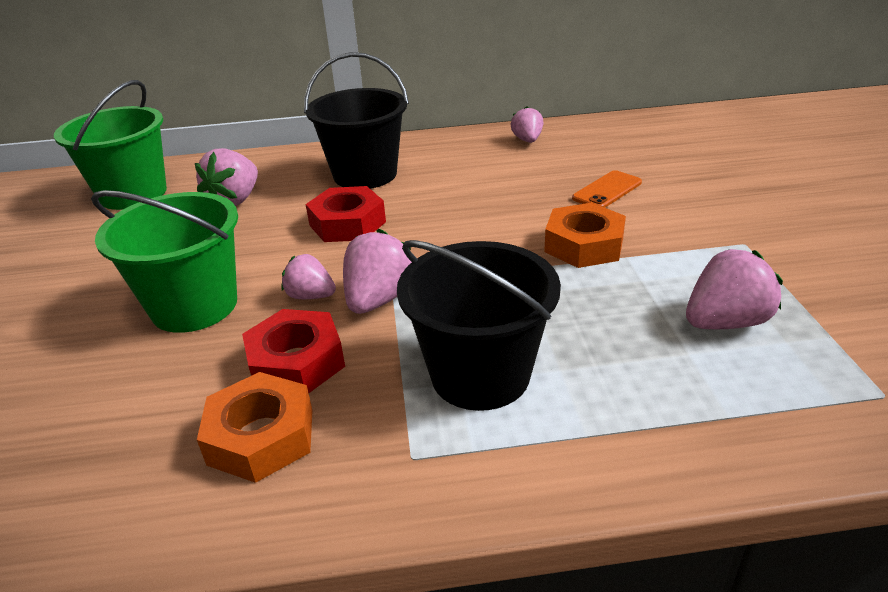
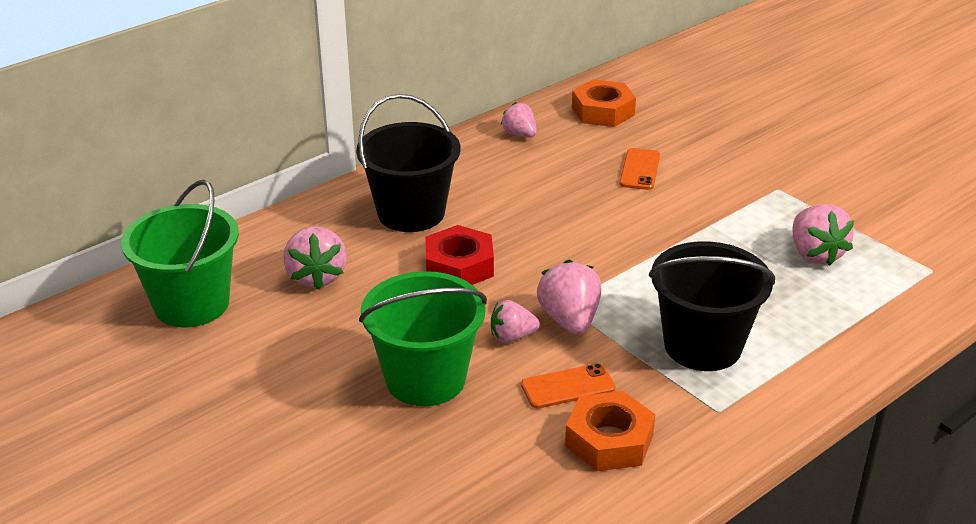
camera: 35 degrees left, 0 degrees up
(296, 362) = (568, 386): red nut -> orange phone
(584, 245) = (671, 225): orange nut -> orange nut (603, 111)
(725, 322) = (815, 254): pink strawberry -> pink strawberry turned 135 degrees clockwise

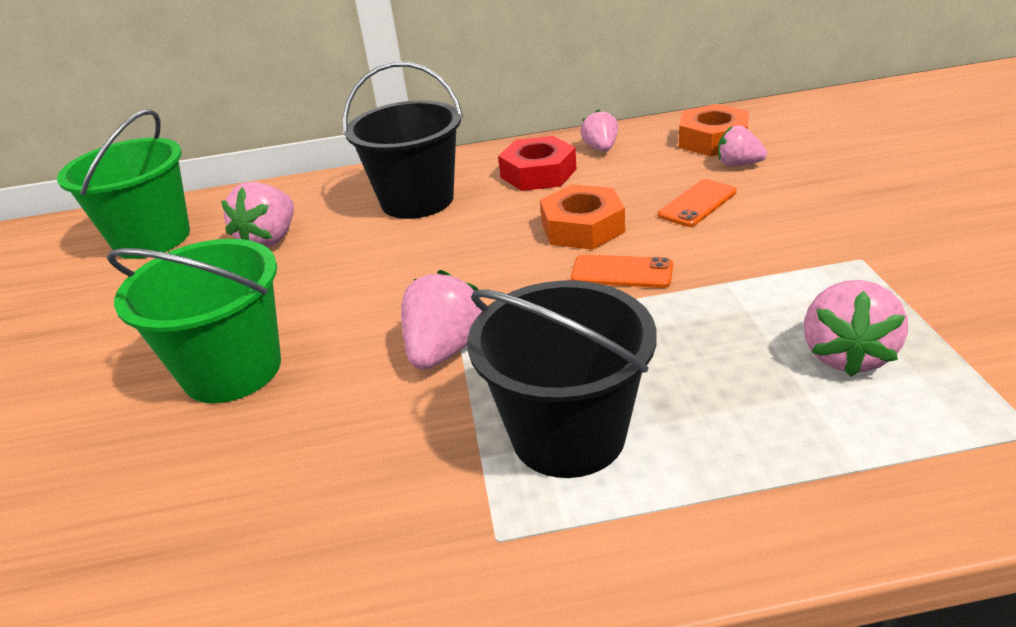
camera: 35 degrees right, 0 degrees up
(459, 266) = (401, 260): red nut -> red nut (538, 173)
(512, 336) = (365, 350): pink strawberry -> pink strawberry (738, 164)
(568, 386) = (355, 431): orange phone -> orange phone (622, 272)
(609, 440) = (321, 524): orange nut -> orange nut (582, 227)

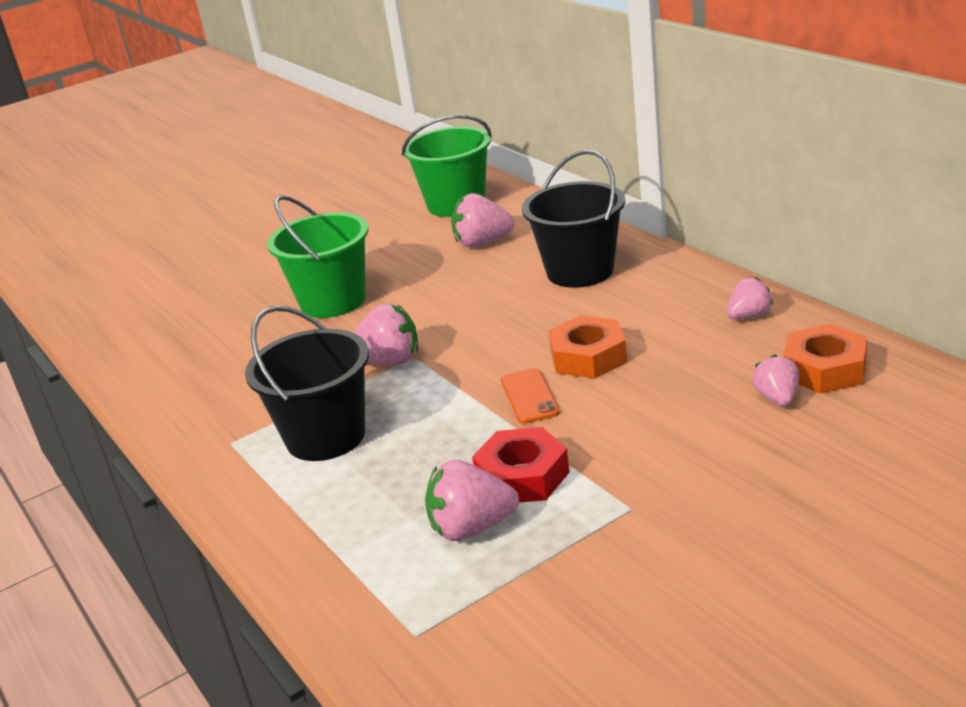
camera: 65 degrees right, 5 degrees down
(538, 173) = (670, 304): red nut -> red nut (522, 476)
(697, 204) = (673, 398): orange phone -> none

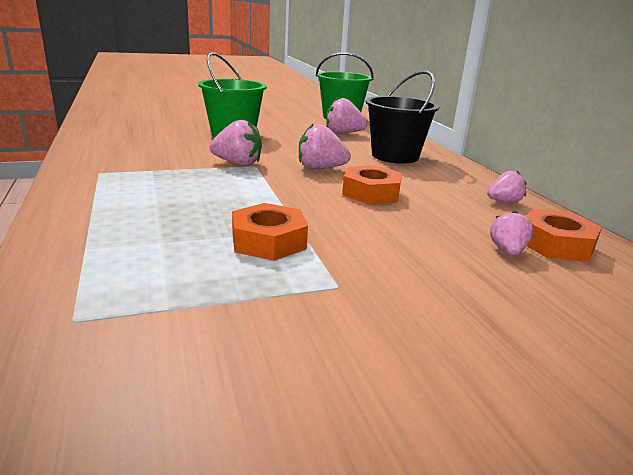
camera: 10 degrees right, 5 degrees down
(325, 436) = (158, 185): black bucket -> none
(471, 528) = (199, 261): pink strawberry -> pink strawberry (320, 168)
(522, 476) = (268, 241): red nut -> orange nut
(529, 396) = (313, 201): orange phone -> none

